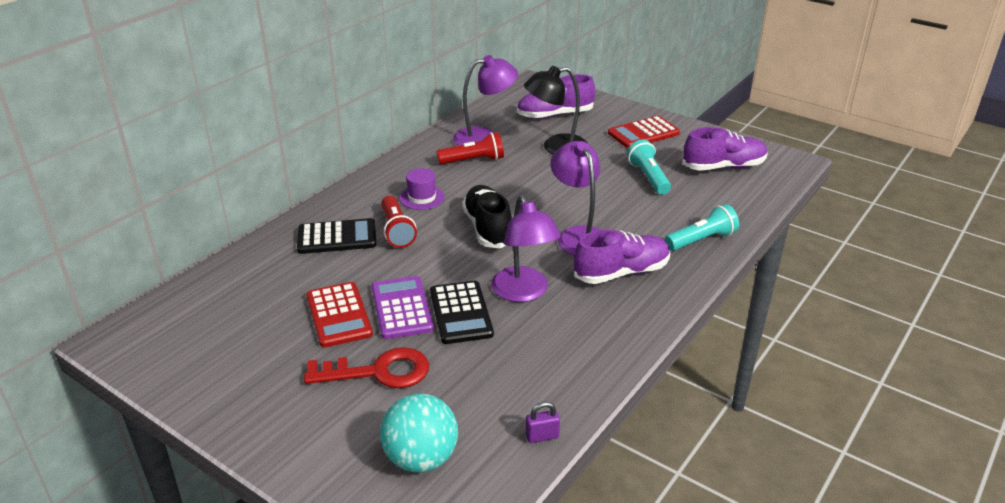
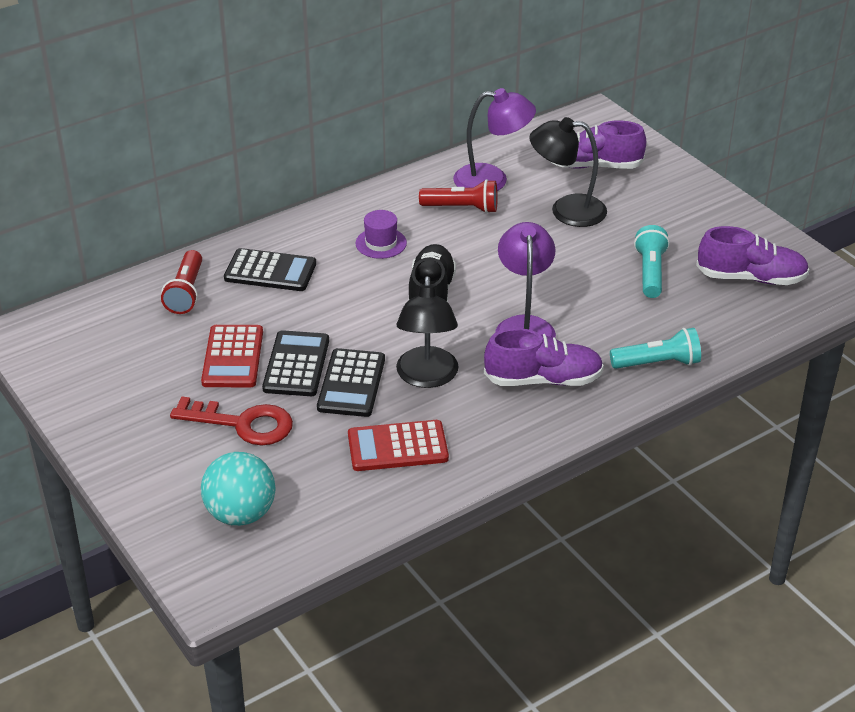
camera: 20 degrees right, 5 degrees up
(396, 231) = (334, 277): red flashlight -> red flashlight (186, 293)
(401, 308) = (296, 364): purple calculator -> black calculator
(524, 292) = (427, 377): purple lamp -> black lamp
(542, 436) = (360, 524): purple padlock -> none
(643, 133) = (684, 213): red calculator -> red calculator (397, 447)

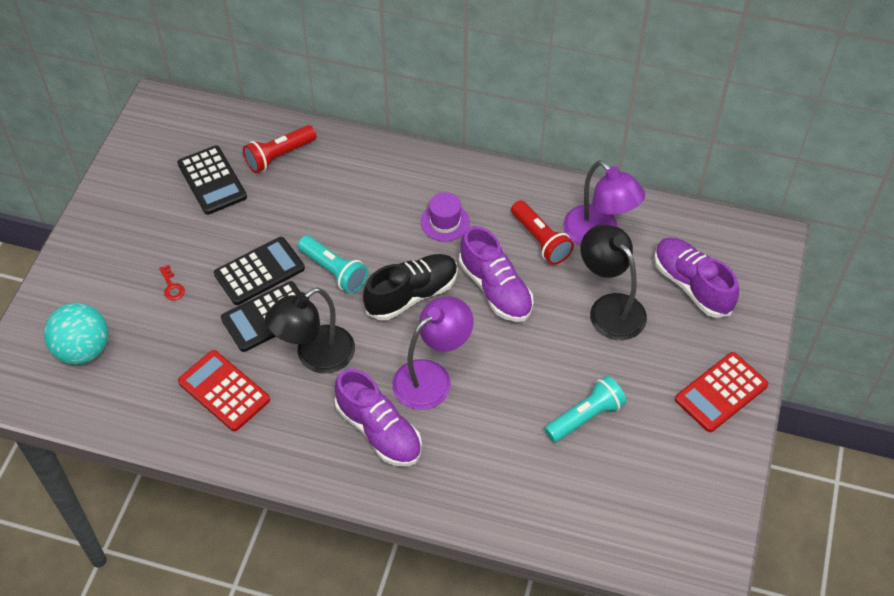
camera: 50 degrees right, 15 degrees up
(233, 357) = (235, 231): red calculator -> red calculator (721, 392)
(242, 424) = (172, 286): red key -> red key, size x0.42
(270, 271) = (348, 183): black calculator -> black calculator (212, 180)
(658, 363) = (470, 495): turquoise flashlight -> turquoise flashlight (334, 271)
(751, 278) = (651, 494): purple shoe -> purple shoe (495, 289)

